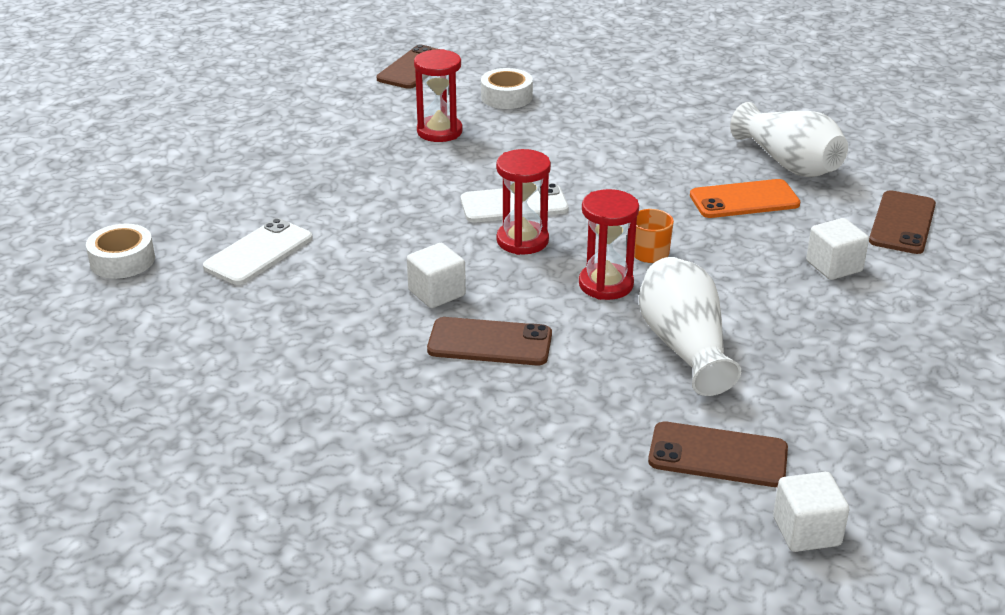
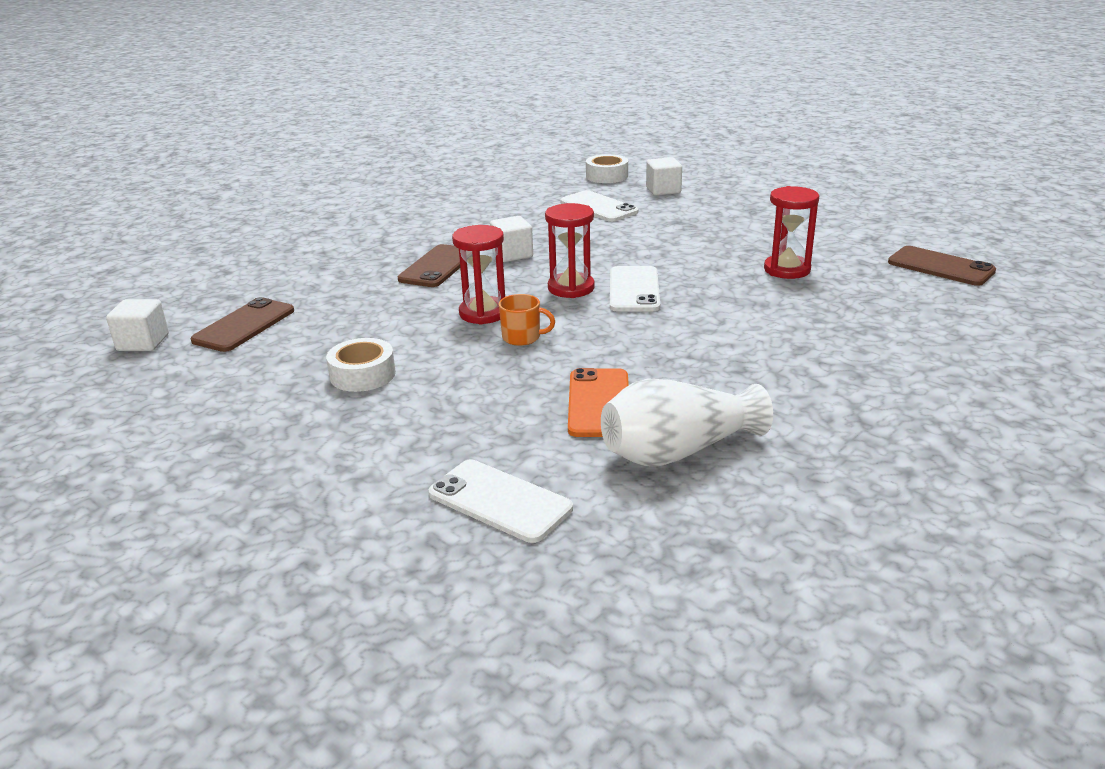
camera: 105 degrees right, 5 degrees down
(506, 97) = (870, 304): white tape -> white tape (363, 375)
(684, 346) = (374, 332): white vase -> none
(834, 266) = (440, 429): white cube -> white cube (663, 190)
(902, 223) = (499, 501): brown phone -> white phone

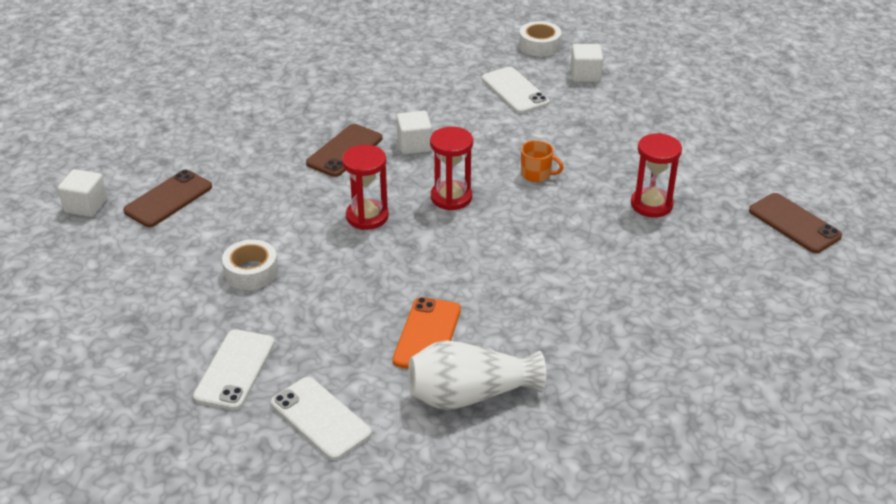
camera: 10 degrees right, 10 degrees up
(522, 337) = (390, 251): orange mug -> orange mug (537, 174)
(634, 290) = (505, 208): white phone -> white phone (235, 370)

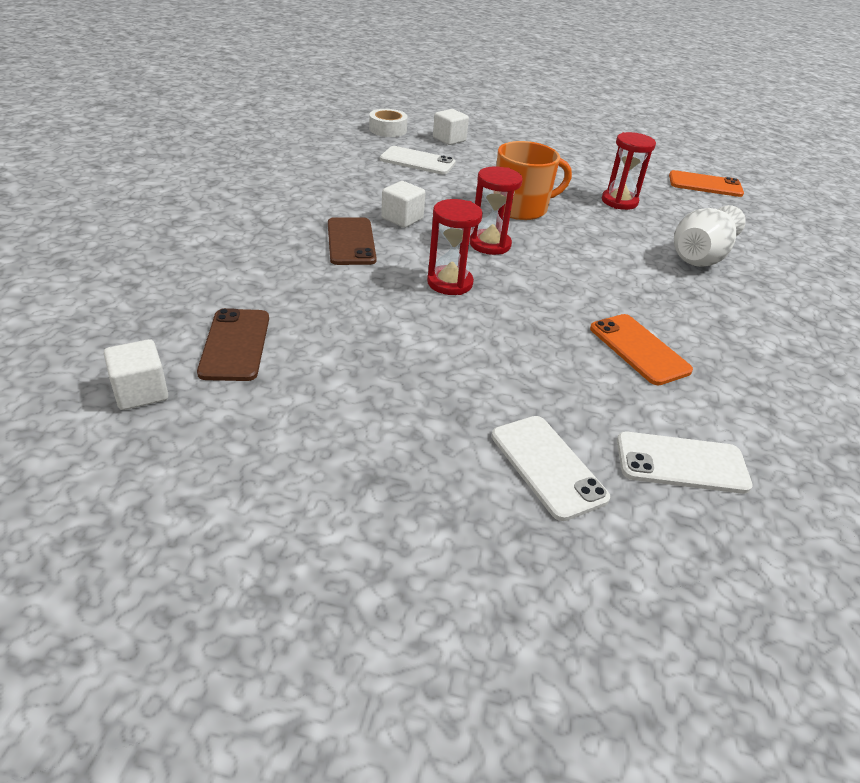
camera: 45 degrees left, 0 degrees up
(251, 272) = (422, 371): white tape -> none
(470, 395) = (738, 377): white vase -> white vase (702, 255)
(537, 174) = (521, 208): orange mug -> orange mug, size x1.98
(794, 223) = (705, 184): brown phone -> orange phone

